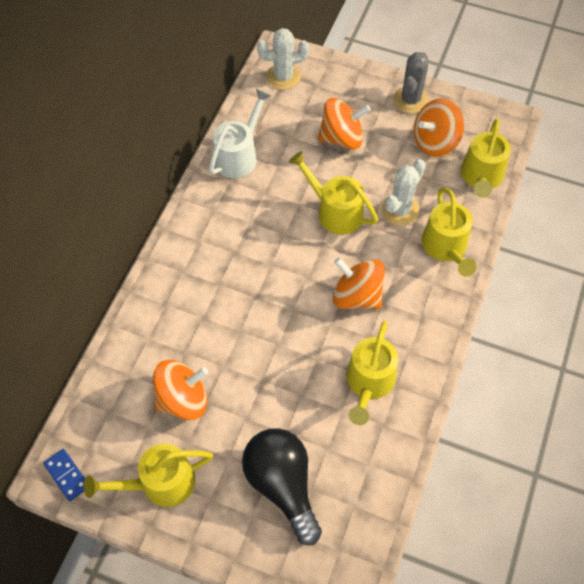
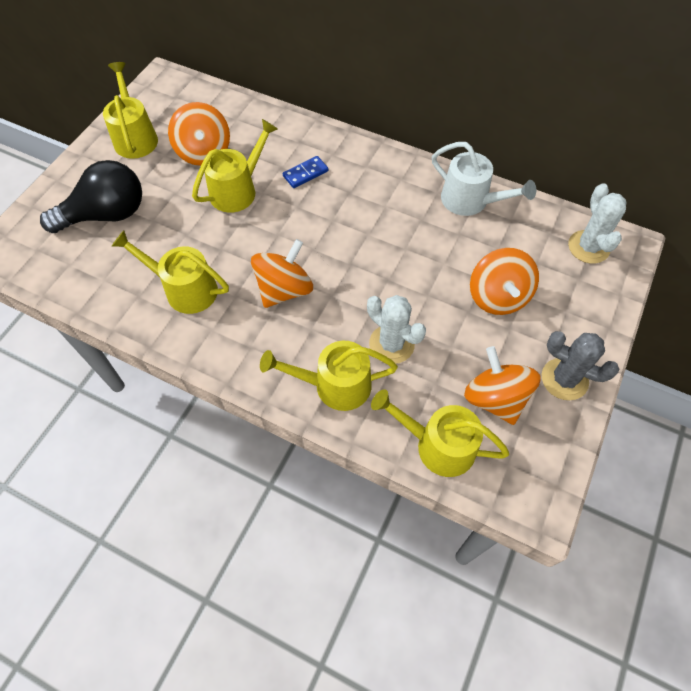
camera: 95 degrees right, 0 degrees up
(67, 475) = (159, 85): blue domino -> blue domino (305, 173)
(335, 211) = (393, 280): yellow watering can -> yellow watering can (237, 190)

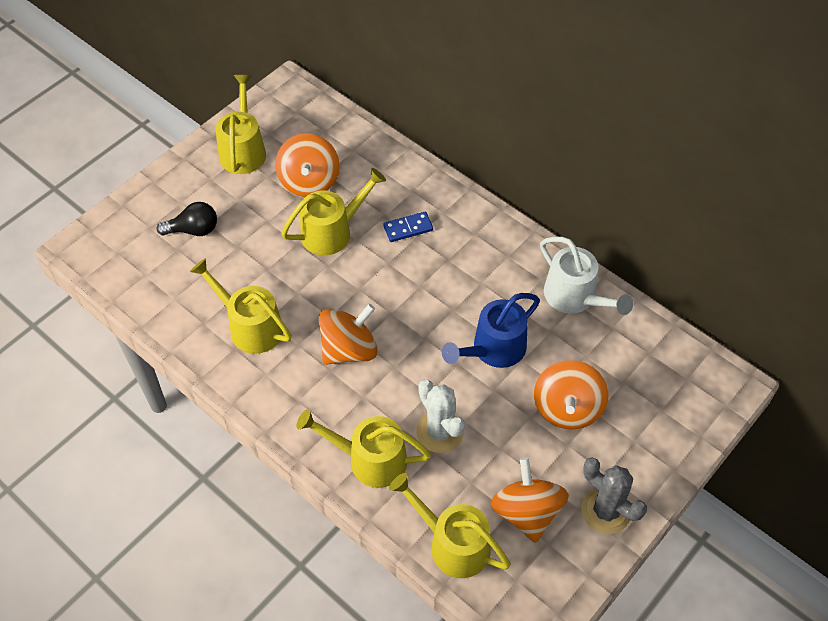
camera: 15 degrees right, 5 degrees down
(106, 215) = (193, 230): black light bulb -> black light bulb, size x0.57
(415, 260) = (494, 349): none -> blue watering can
(588, 247) = (686, 377): white cactus -> none

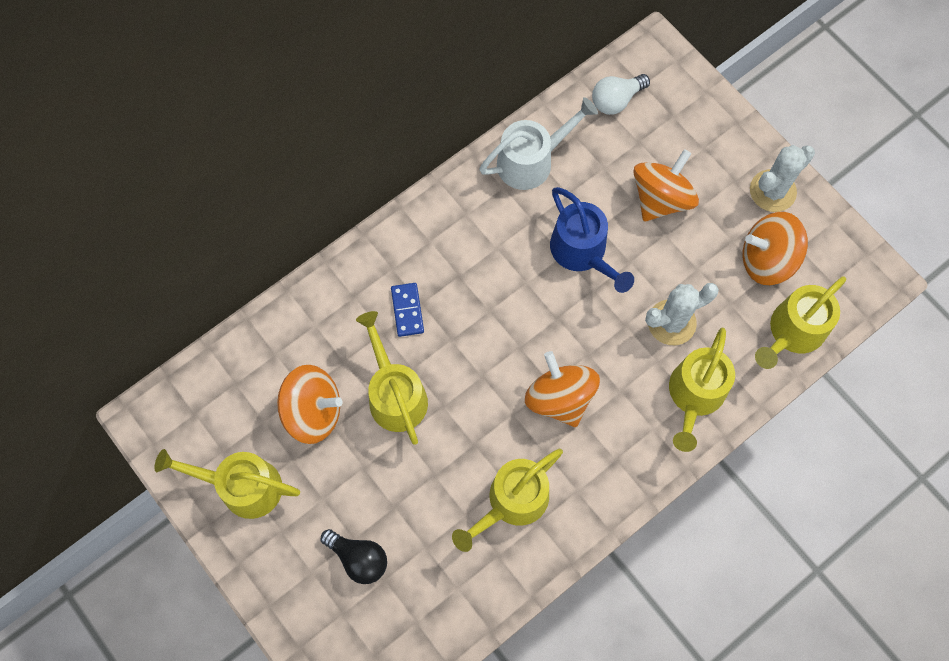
camera: 80 degrees left, 15 degrees up
(193, 230) = (359, 558): black light bulb -> black light bulb turned 120 degrees clockwise
(567, 408) = (661, 199): orange spinning top -> orange spinning top turned 75 degrees counterclockwise
(606, 511) = (772, 191): grey cactus -> white cactus
(662, 357) = (616, 100): none -> white light bulb

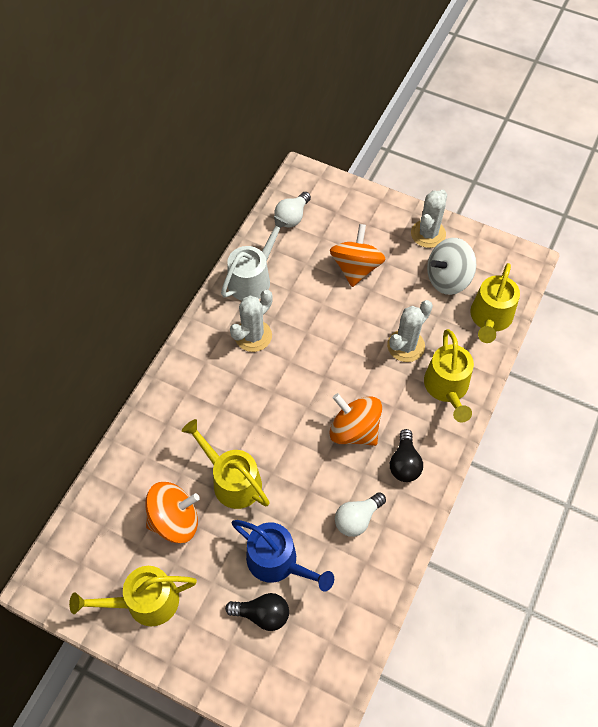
camera: 25 degrees left, 10 degrees down
(407, 310) = (212, 416): blue domino -> none
(498, 233) = (253, 336): none -> white cactus
(512, 502) = (357, 519): yellow watering can -> white light bulb
(582, 252) = (320, 324): blue watering can -> blue watering can (278, 562)
(598, 463) = (404, 463): none -> black light bulb
(767, 259) = (448, 279): orange spinning top -> white spinning top

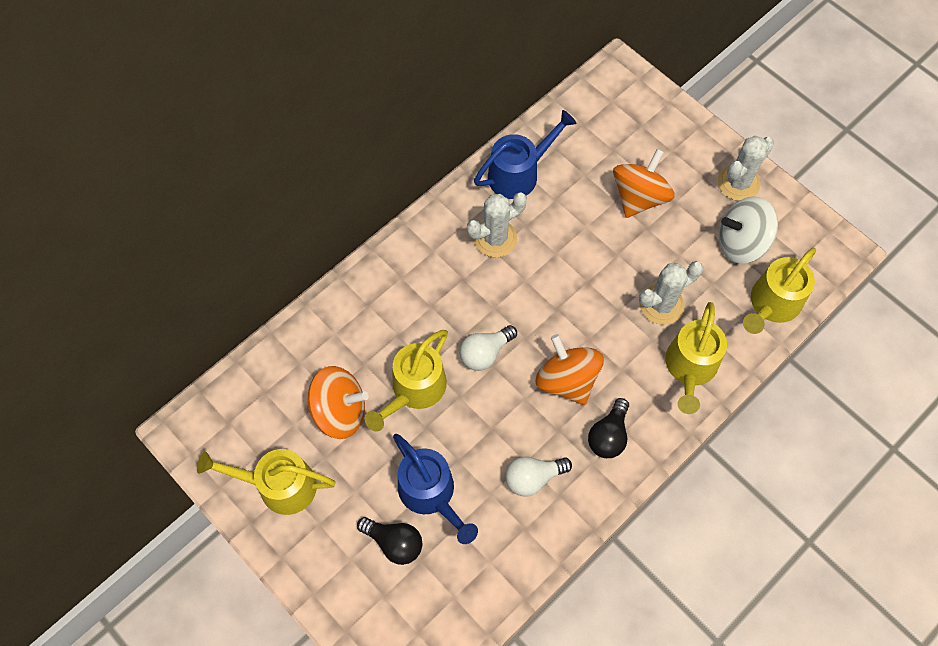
camera: 20 degrees right, 5 degrees up
(232, 480) = (414, 390): yellow watering can -> yellow watering can turned 120 degrees counterclockwise
(253, 278) = (518, 173): white watering can -> blue watering can
(292, 217) = (589, 115): white light bulb -> white light bulb (485, 353)

